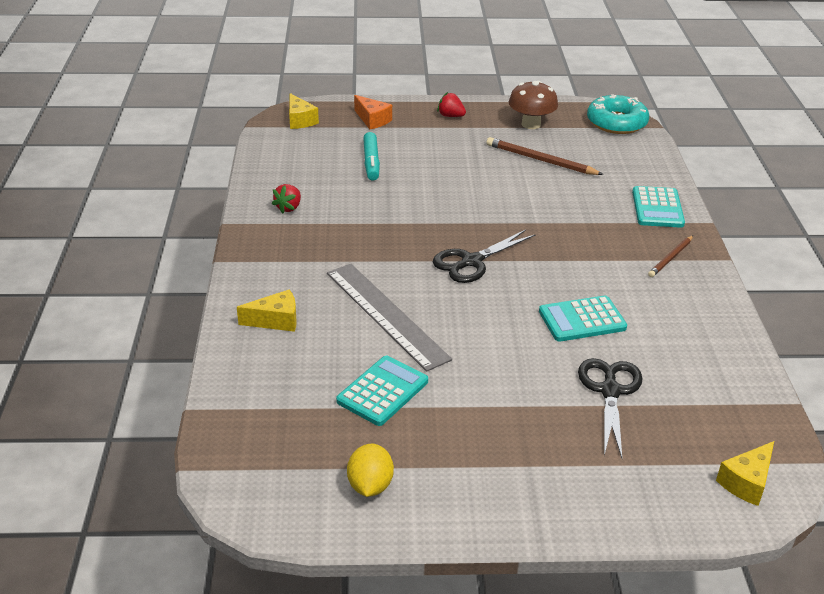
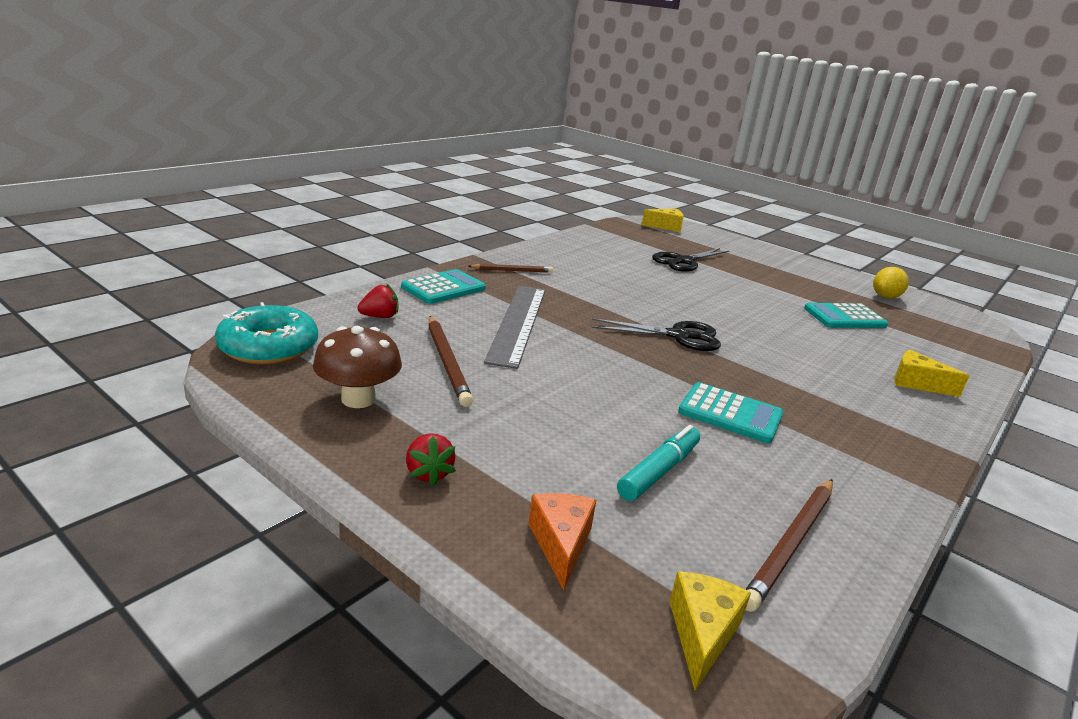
camera: 140 degrees left, 10 degrees down
(288, 208) = (841, 472): red strawberry -> red strawberry (380, 317)
(290, 161) = (791, 544): none -> brown pencil
(386, 315) = (802, 344): grey ruler -> grey ruler (518, 323)
(582, 320) = (645, 281): turquoise calculator -> turquoise calculator (730, 414)

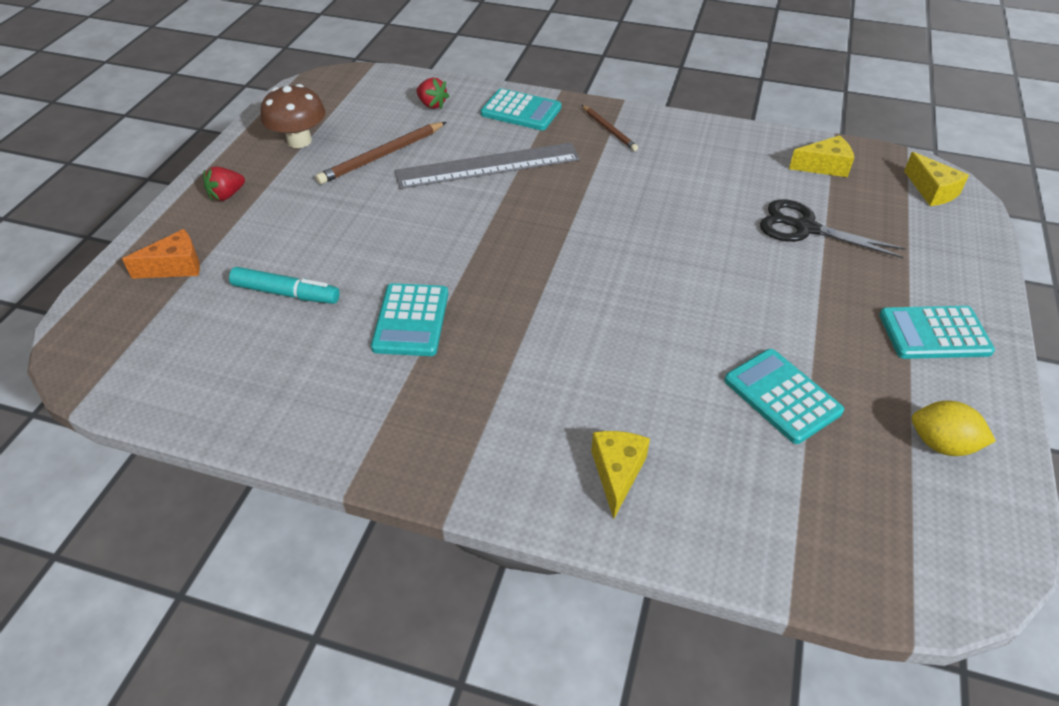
camera: 70 degrees right, 20 degrees up
(268, 347) = (343, 85): turquoise donut -> none
(678, 336) = (559, 262): black scissors -> none
(702, 634) = (109, 343): yellow cheese -> yellow cheese (824, 166)
(791, 544) = (221, 378): brown pencil -> none
(796, 269) = (934, 333): none -> turquoise calculator

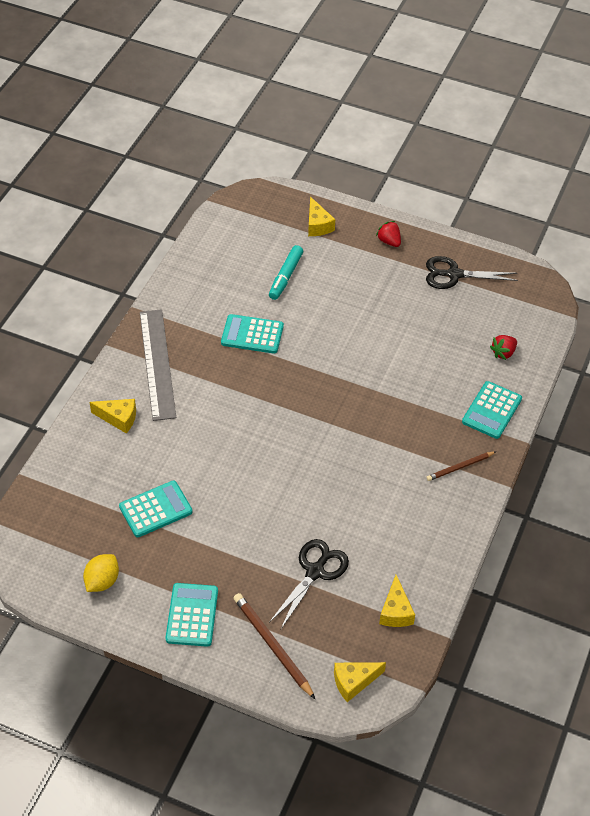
camera: 95 degrees right, 5 degrees up
(175, 267) = (317, 225): orange cheese -> yellow cheese
(299, 141) = (454, 274): brown mushroom -> black scissors
(382, 156) = (431, 321): brown pencil -> brown pencil (272, 646)
(488, 166) = (413, 383): grey ruler -> grey ruler (157, 364)

